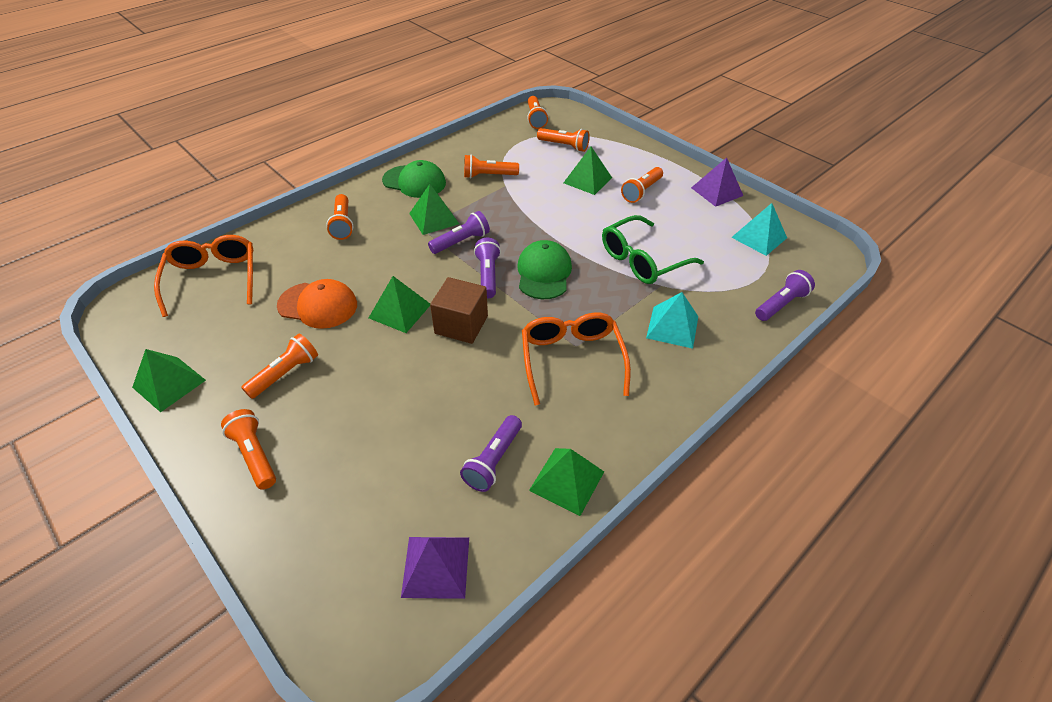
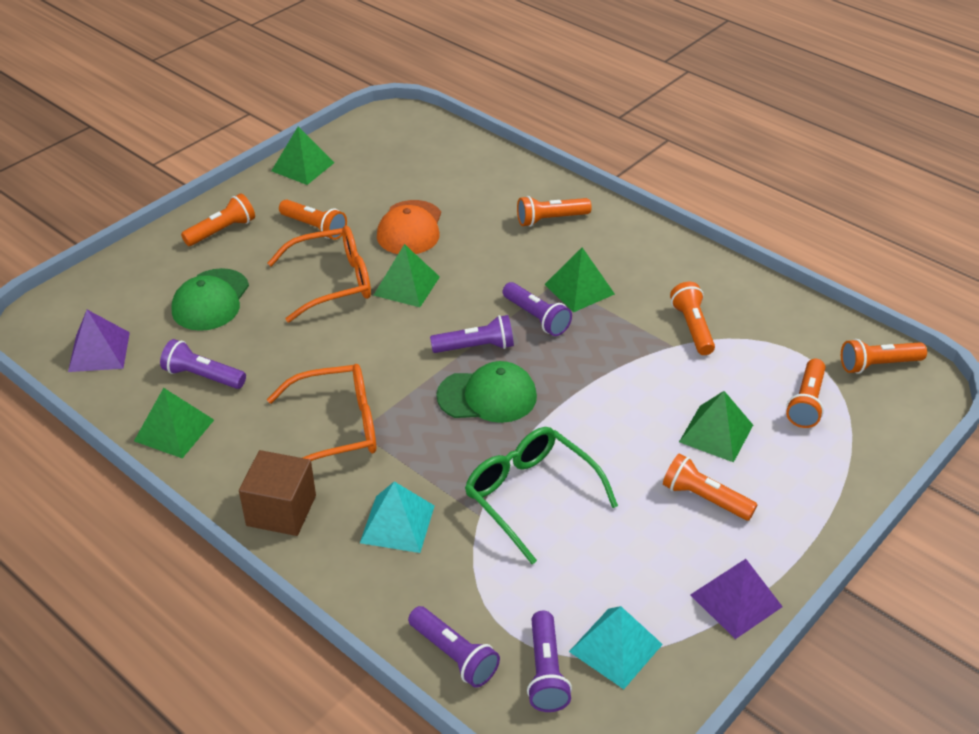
camera: 85 degrees right, 5 degrees down
(213, 279) = (442, 155): orange glasses -> orange glasses (332, 282)
(414, 182) = (655, 262): green cap -> green cap (210, 300)
(461, 325) = (388, 334): brown cube -> brown cube (281, 510)
(783, 266) = (545, 672): none -> purple flashlight

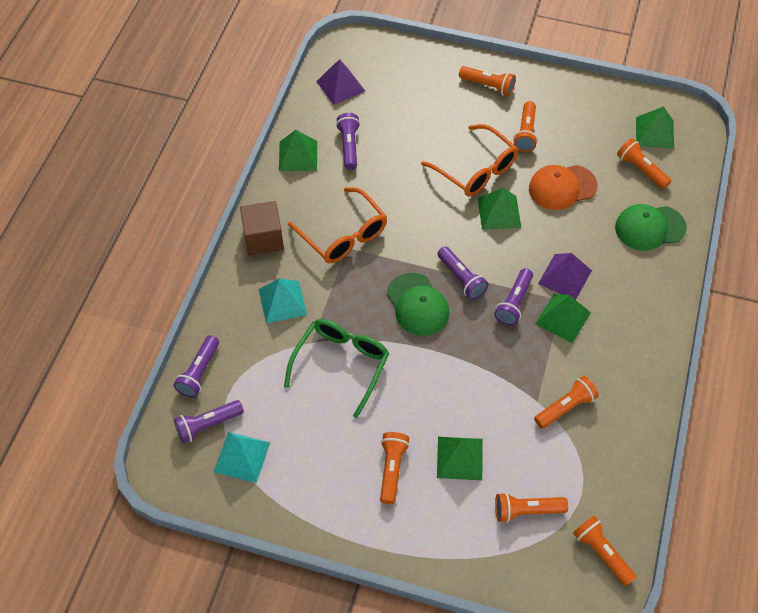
camera: 65 degrees right, 15 degrees up
(210, 300) = (418, 115): green cap -> green cap (649, 228)
(303, 166) = (588, 94): green pyramid -> green pyramid (654, 132)
(550, 219) = (633, 269): orange flashlight -> orange flashlight (641, 169)
(736, 600) = (311, 516): purple pyramid -> purple pyramid (565, 277)

